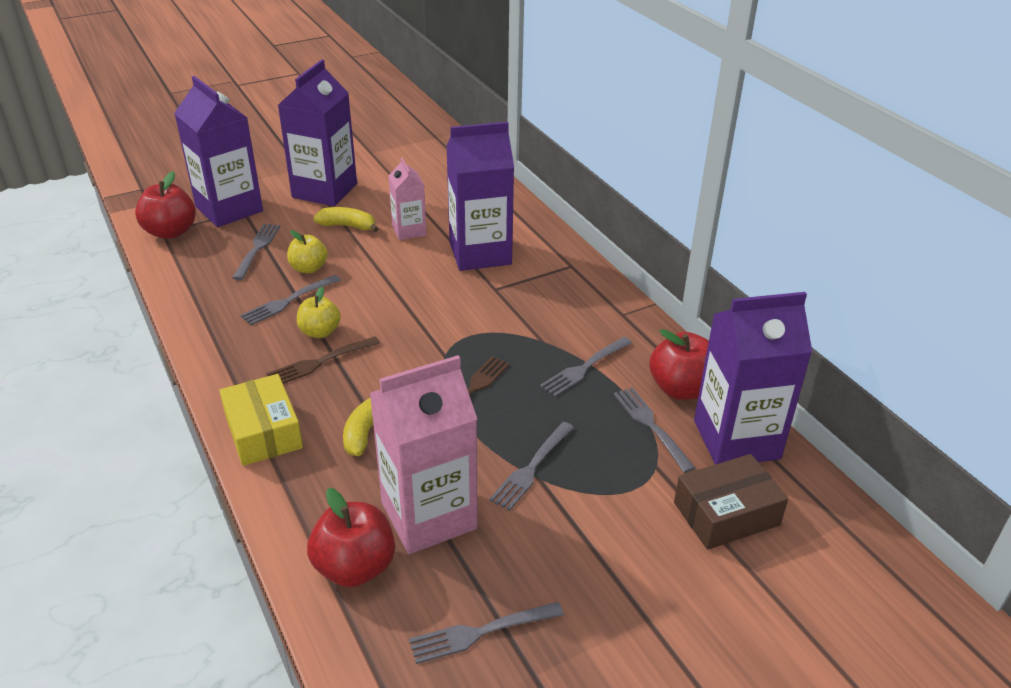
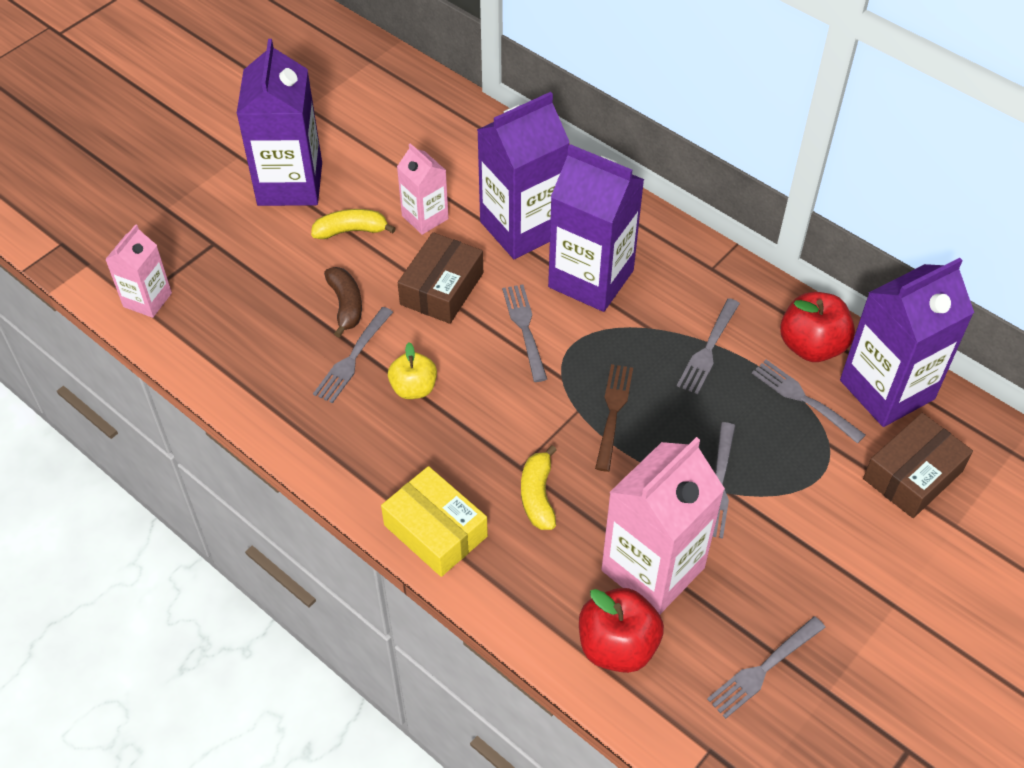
camera: 20 degrees left, 15 degrees up
(171, 232) = (147, 300): red apple -> pink carton
(229, 209) = (193, 245): purple carton -> purple carton (591, 279)
(257, 249) = (268, 295): grey fork -> grey fork (524, 328)
(309, 268) = (345, 305): yellow apple -> brown banana
(320, 362) = (439, 427): brown fork -> none
(389, 275) = (441, 288): none -> brown box

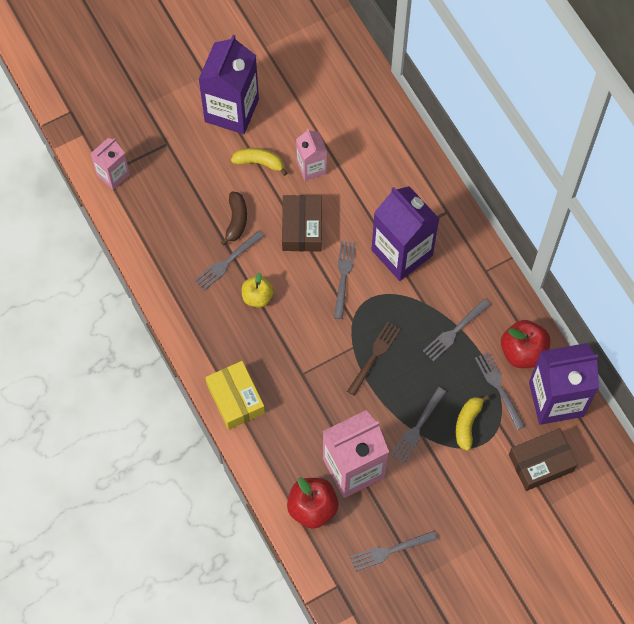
camera: 20 degrees right, 15 degrees up
(441, 288) = (302, 228): brown box -> brown box turned 45 degrees counterclockwise
(522, 228) = (372, 197): purple carton -> none
(538, 495) = (305, 397): yellow banana -> yellow banana (467, 423)

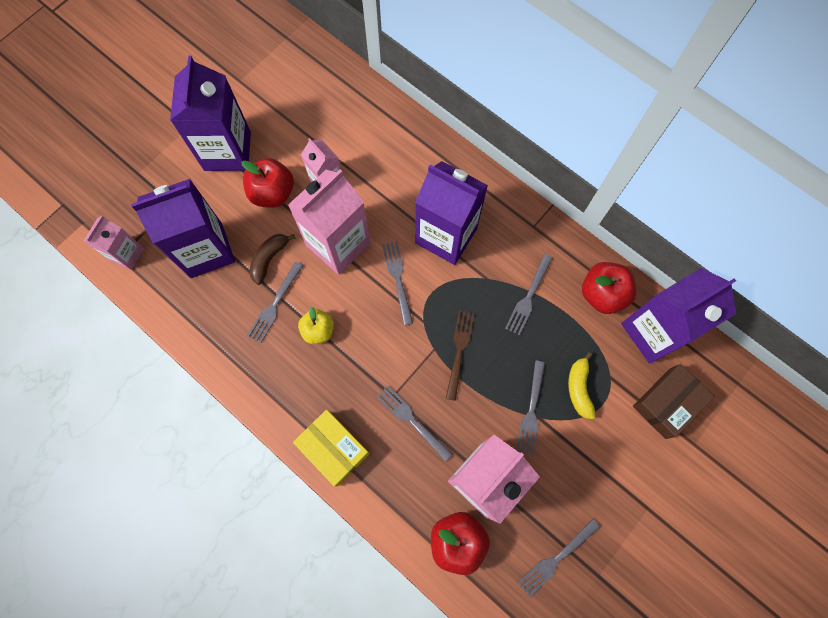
camera: 20 degrees left, 5 degrees up
(183, 194) = (206, 250): none -> purple carton
(236, 220) = (269, 259): brown banana -> brown banana turned 135 degrees counterclockwise
(259, 162) = (273, 193): yellow banana -> red apple
(302, 228) = (338, 244): brown box -> pink carton
(499, 388) = (594, 339): grey fork -> grey fork (412, 420)

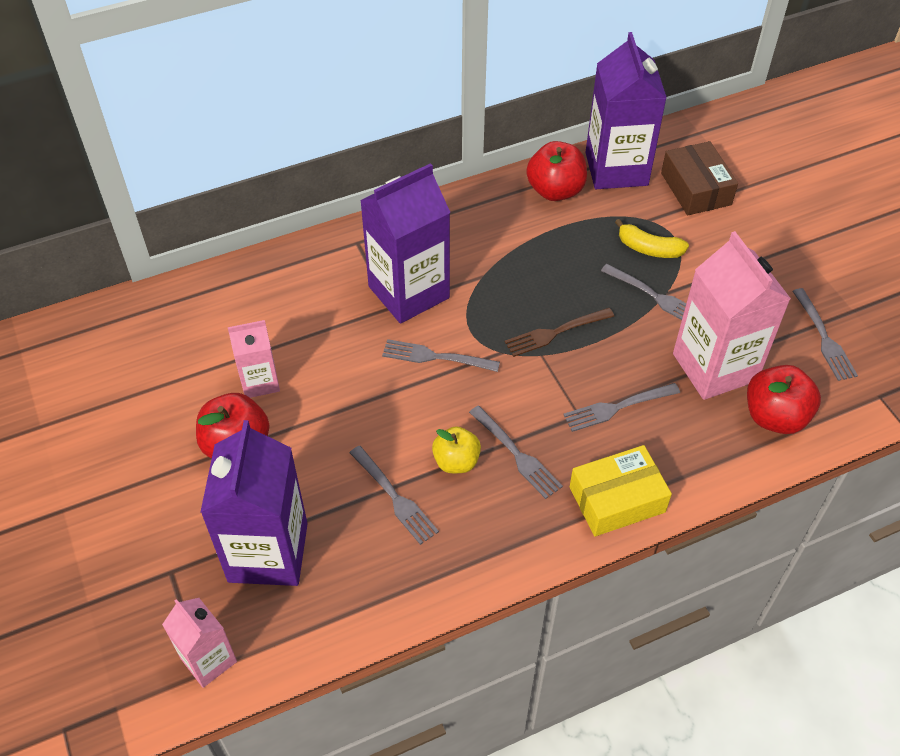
camera: 65 degrees left, 20 degrees down
(227, 151) = (137, 476): purple carton -> none
(269, 259) = (327, 481): brown banana -> none
(338, 244) = (354, 399): pink carton -> none
(459, 351) = (555, 332): brown fork -> brown fork turned 60 degrees counterclockwise
(528, 297) = (525, 249): grey fork -> grey fork (516, 454)

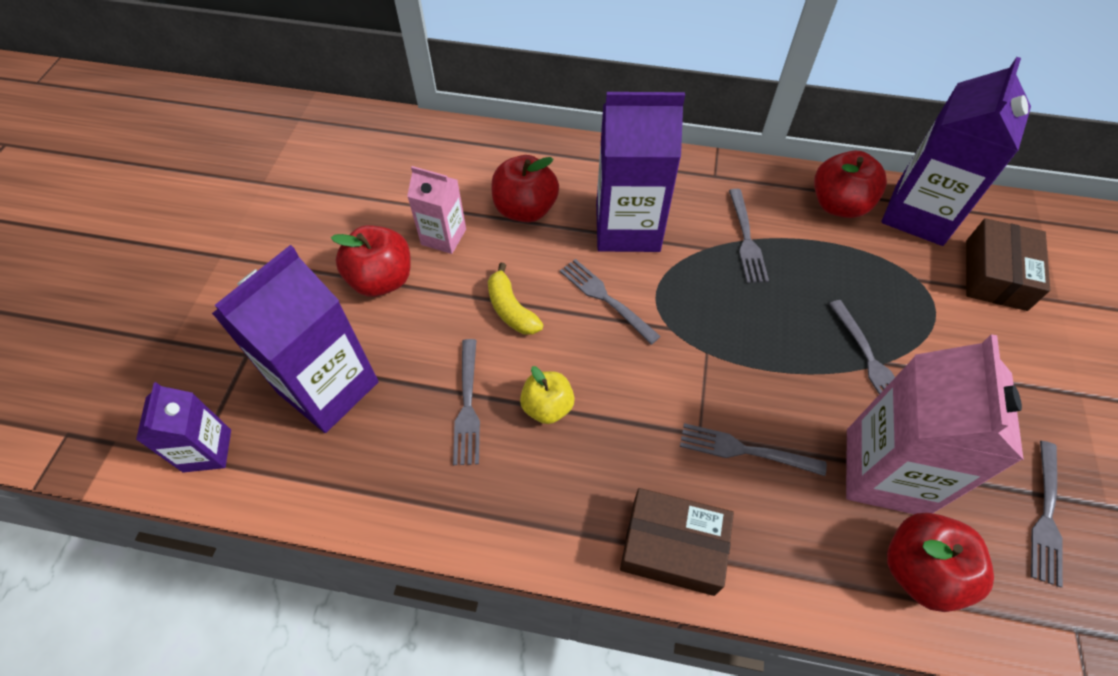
camera: 35 degrees right, 5 degrees up
(208, 660) = (207, 450): pink carton -> purple carton
(311, 321) = (525, 209): none -> red apple
(516, 454) = (608, 435): grey fork -> grey fork (746, 239)
(555, 332) = (737, 339): brown fork -> none
(617, 500) = (672, 547): yellow box -> brown box
(649, 248) = (898, 308): yellow banana -> yellow banana (511, 309)

